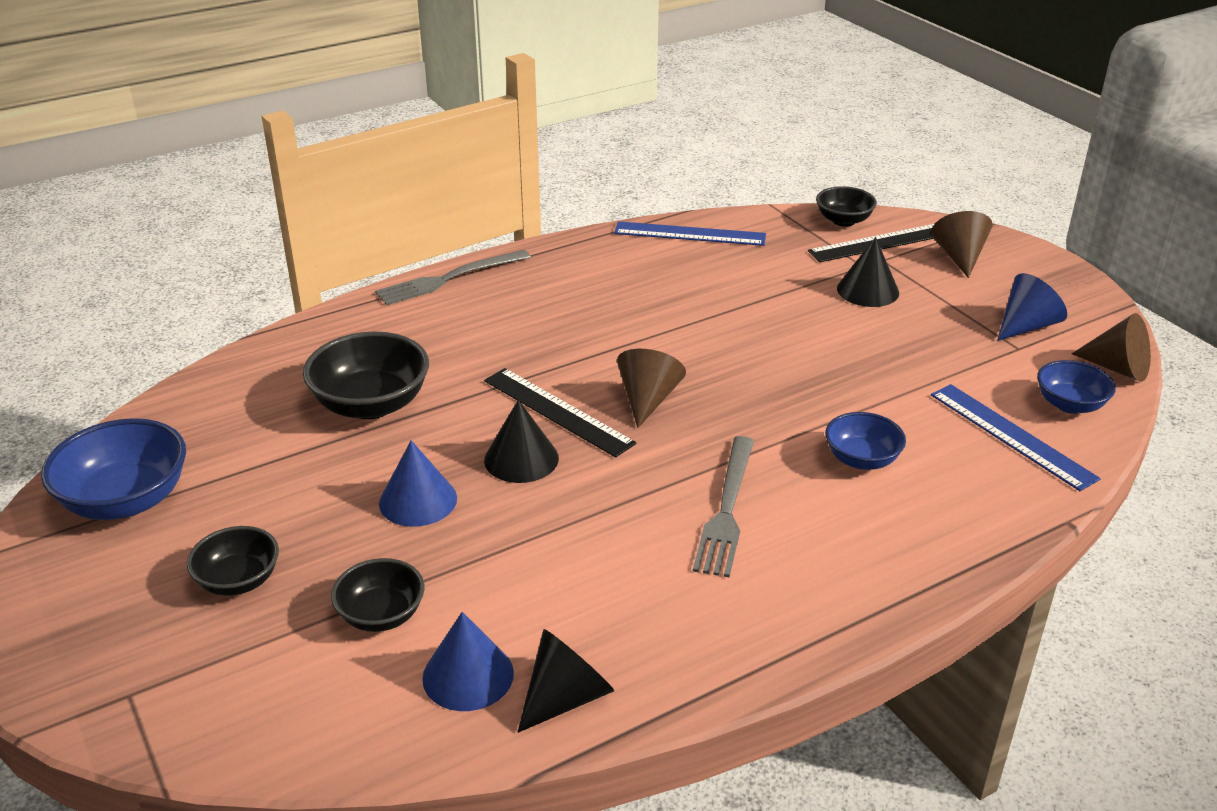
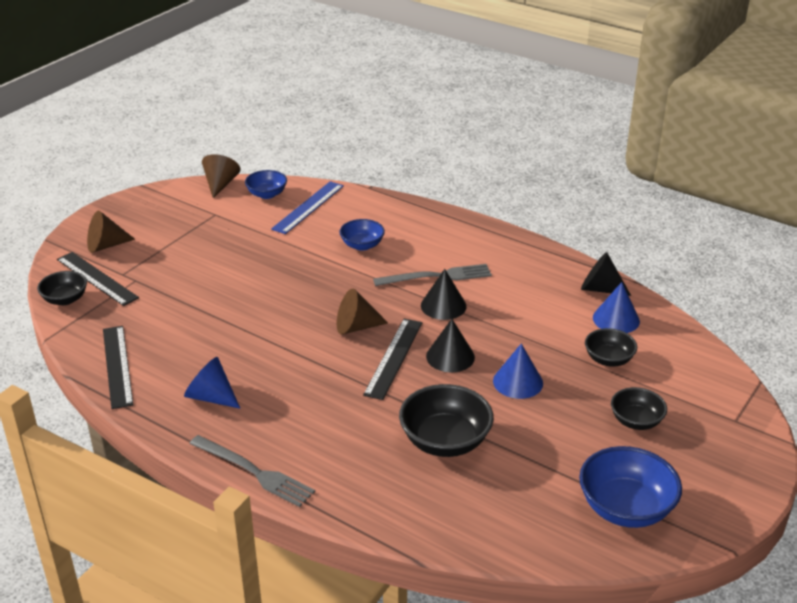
camera: 115 degrees left, 0 degrees up
(690, 234) = (117, 366): blue ruler -> black ruler
(868, 290) = (171, 272): black cone -> black cone (443, 306)
(1026, 326) = (188, 214): blue cone -> blue cone (211, 397)

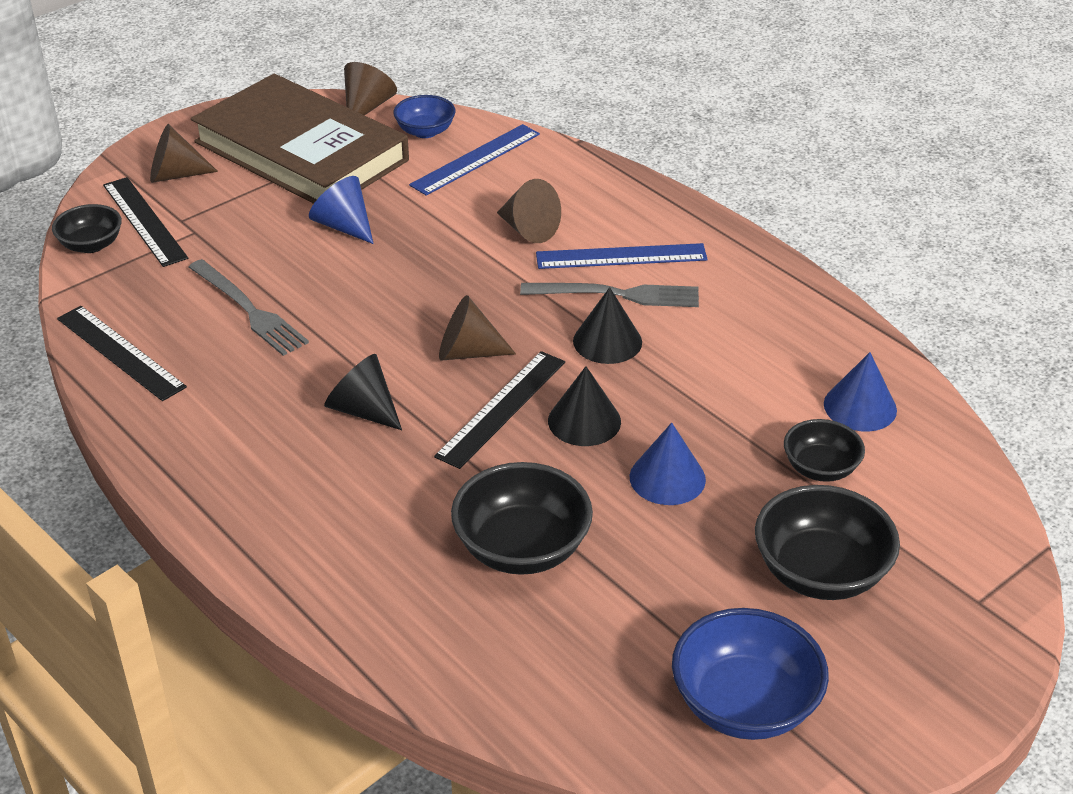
camera: 15 degrees right, 5 degrees up
(117, 366) = (120, 352): black ruler -> black ruler turned 45 degrees counterclockwise
(187, 218) = (301, 151): none -> brown book
(211, 397) = (225, 420): blue cone -> blue cone (344, 226)
(254, 472) = (238, 541): grey fork -> grey fork (249, 310)
(362, 245) = (528, 229): blue bowl -> brown cone
(429, 253) = (621, 256): none -> blue ruler
(600, 289) = (856, 354): black cone -> black cone (363, 410)
(636, 421) = (820, 572): black bowl -> black bowl, size x1.65

